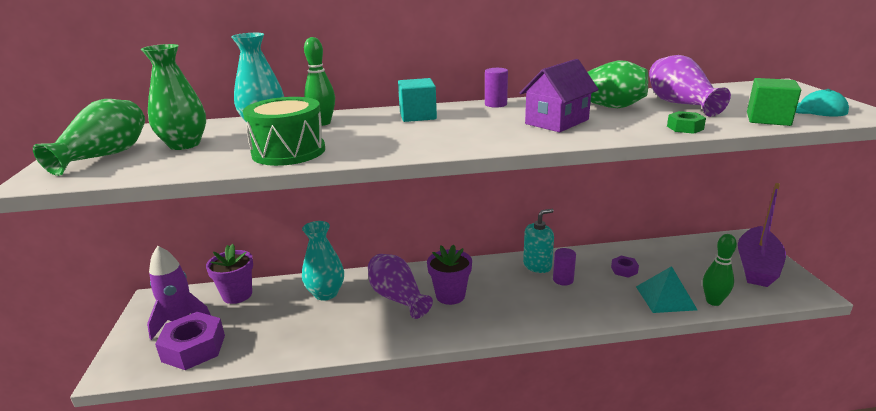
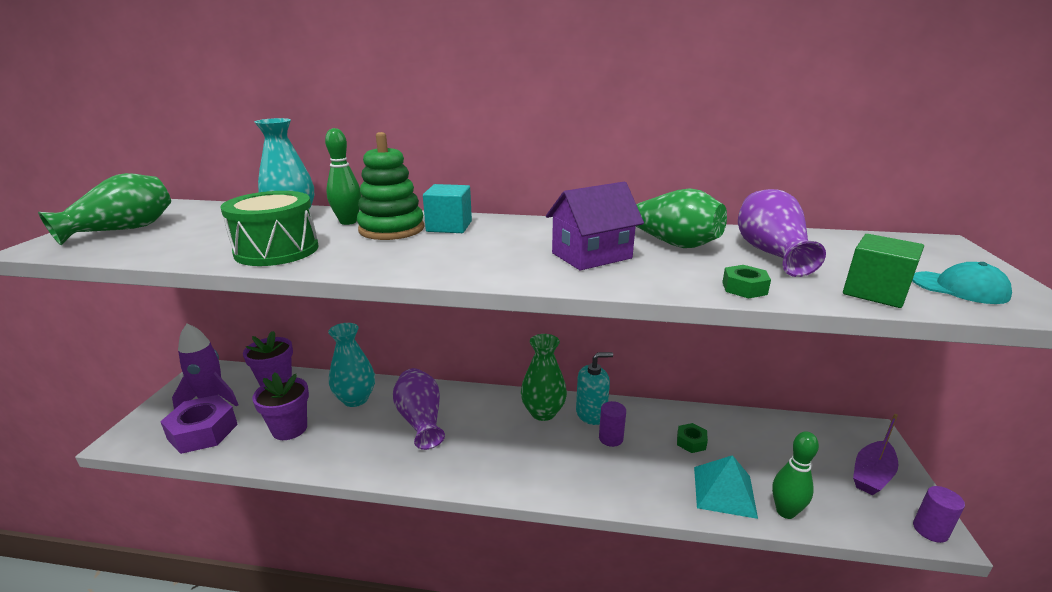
camera: 15 degrees right, 0 degrees up
(184, 144) = (200, 228): green vase -> green vase (543, 412)
(370, 123) = (391, 229): none -> green stacking toy
(450, 295) = (475, 430): purple flower pot -> purple flower pot (289, 429)
(495, 104) = (547, 223): purple cylinder -> purple cylinder (930, 530)
(624, 270) = (691, 442): purple nut -> green nut
(757, 266) = (871, 475): purple boat -> purple boat, size x0.62

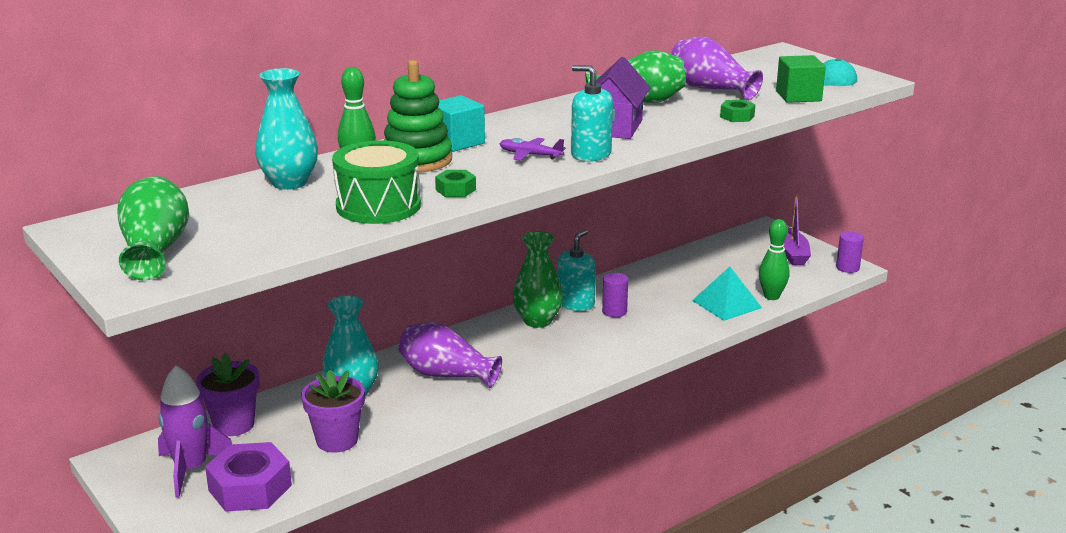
camera: 45 degrees left, 0 degrees up
(467, 253) = (530, 155): none -> purple plane
(512, 271) = (591, 154): none -> turquoise soap dispenser
(691, 442) = (669, 287): green nut -> green nut (455, 190)

